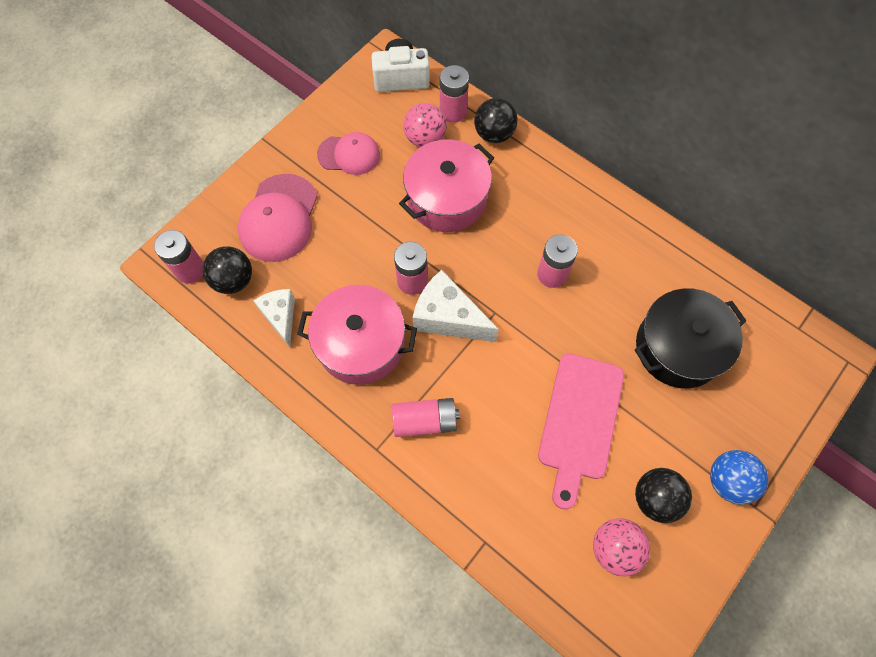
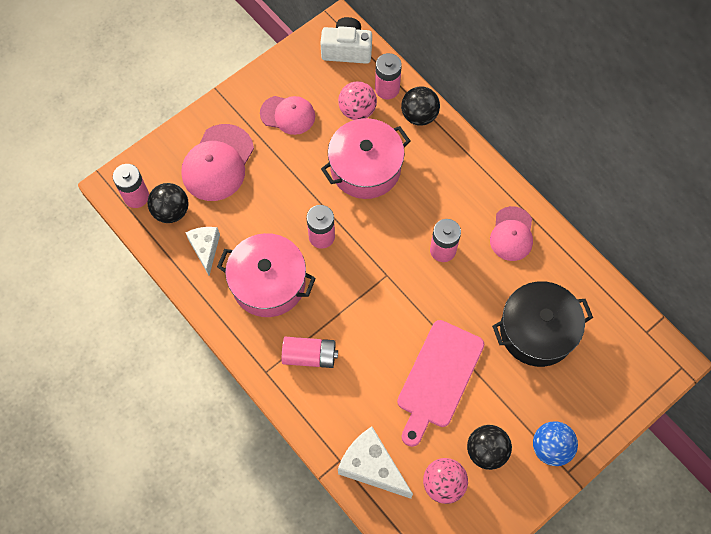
camera: 10 degrees right, 0 degrees up
(448, 317) = (346, 273): white cheese -> white cheese (372, 467)
(624, 244) = (512, 234): none -> pink cap

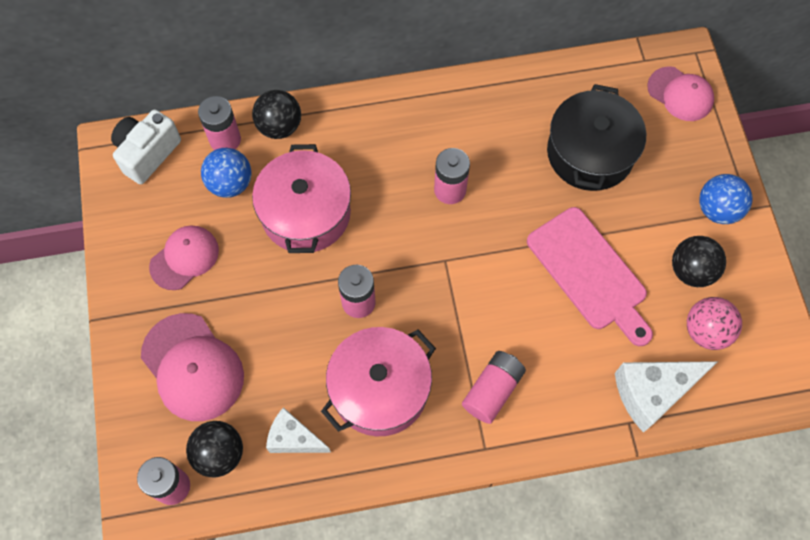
camera: 60 degrees left, 0 degrees up
(357, 110) = (230, 183): pink ball -> blue ball
(512, 234) = (472, 116): pink cap -> pink cap (680, 94)

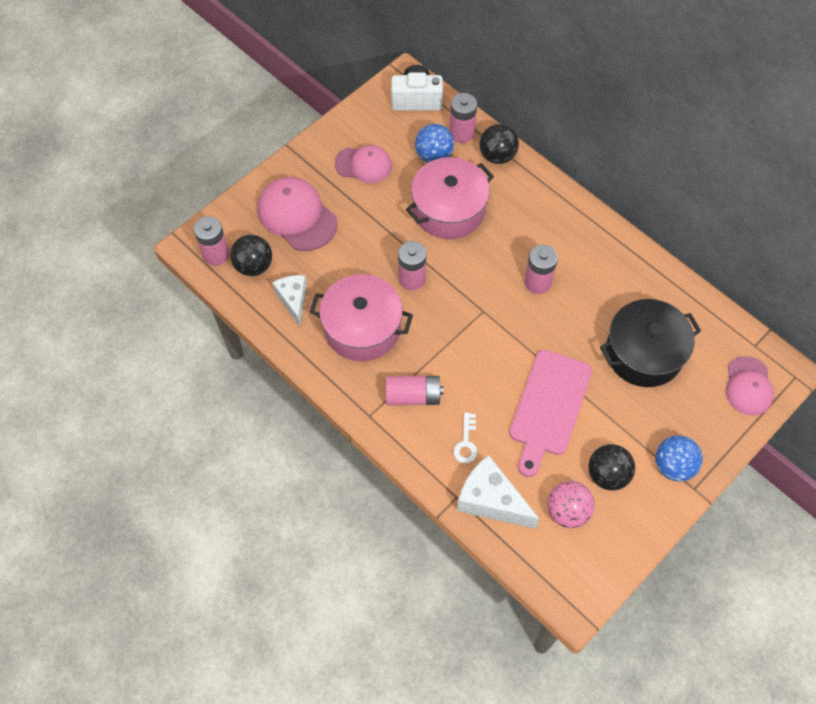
camera: 55 degrees right, 5 degrees down
(192, 367) = (297, 216): pink cap -> pink cap turned 120 degrees clockwise
(577, 374) = (466, 443): none -> white key

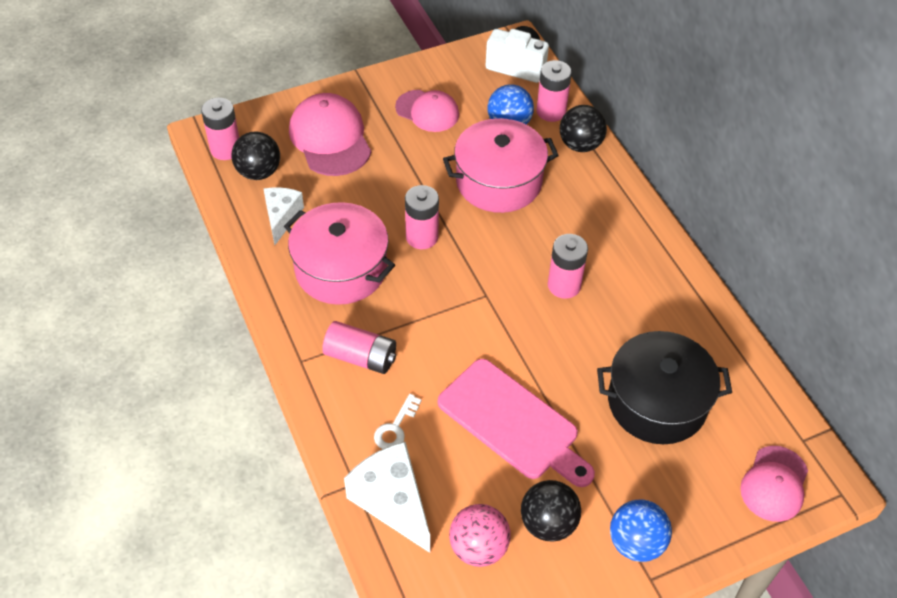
camera: 20 degrees right, 10 degrees down
(549, 407) = (512, 422): pink cutting board -> pink cutting board turned 90 degrees counterclockwise

